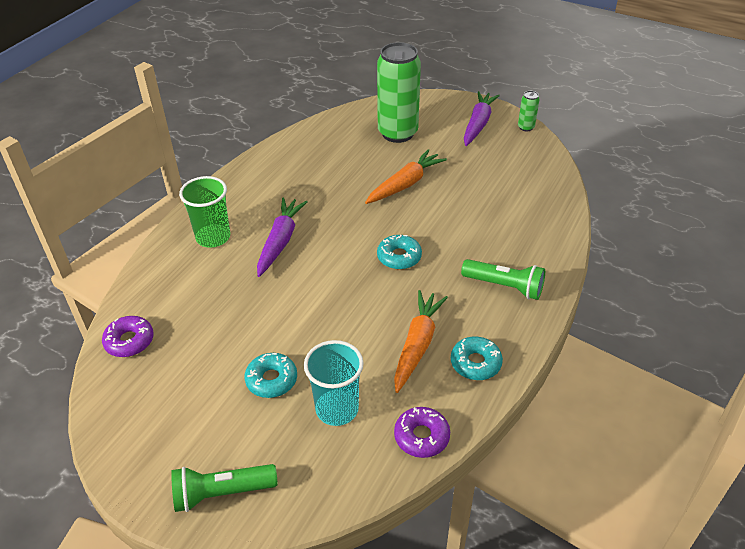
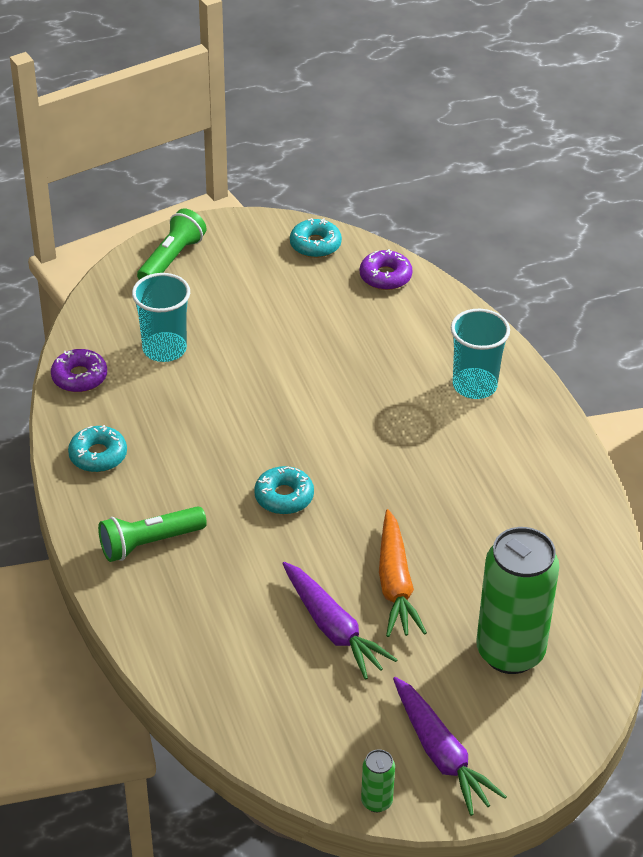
camera: 130 degrees right, 0 degrees up
(213, 237) = (474, 385): green cup -> turquoise cup
(271, 380) = (240, 331): turquoise donut -> turquoise donut (315, 244)
(280, 241) = (412, 427): purple carrot -> purple carrot (333, 628)
(417, 345) = (163, 434): orange carrot -> none

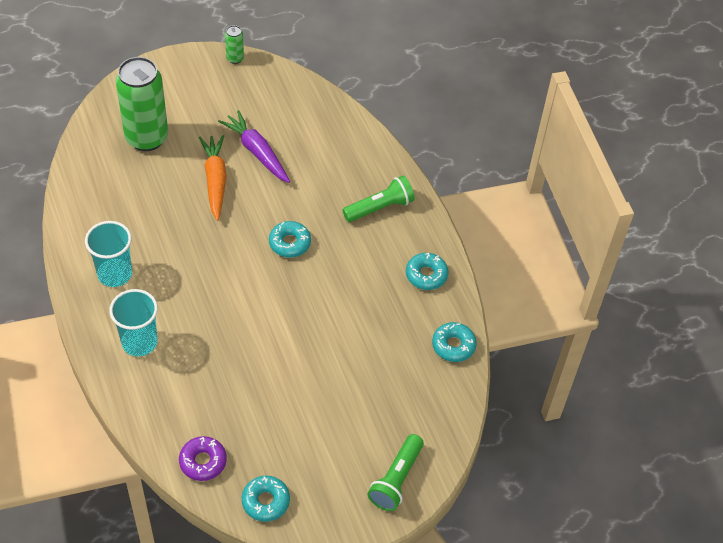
camera: 175 degrees right, 10 degrees up
(79, 377) = (453, 345): purple donut -> turquoise donut
(164, 349) = (390, 375): turquoise cup -> turquoise cup (115, 274)
(441, 754) = (196, 82): purple carrot -> none

